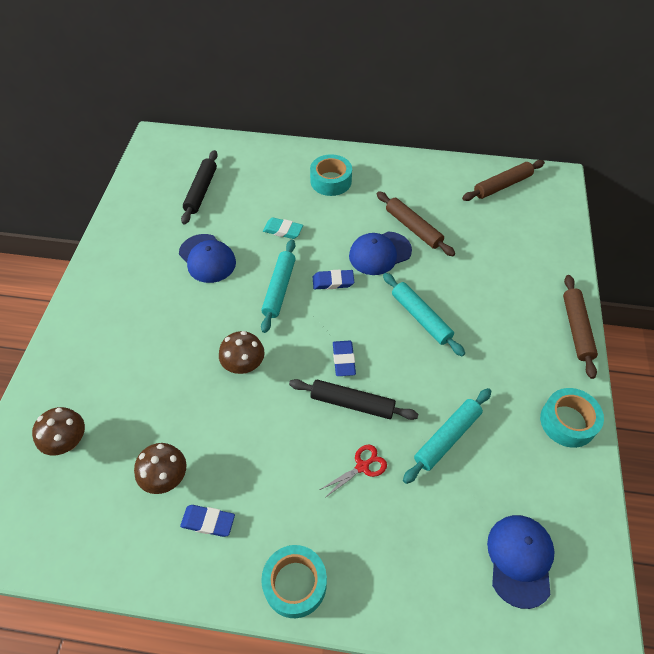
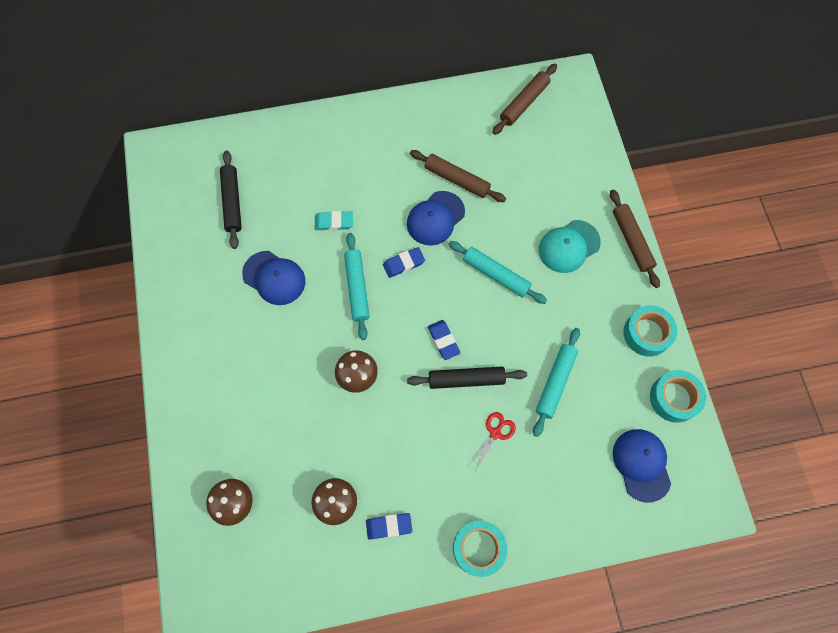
camera: 20 degrees left, 15 degrees up
(331, 181) = (357, 149): turquoise tape -> turquoise tape (674, 398)
(506, 314) = (568, 246): none -> turquoise cap

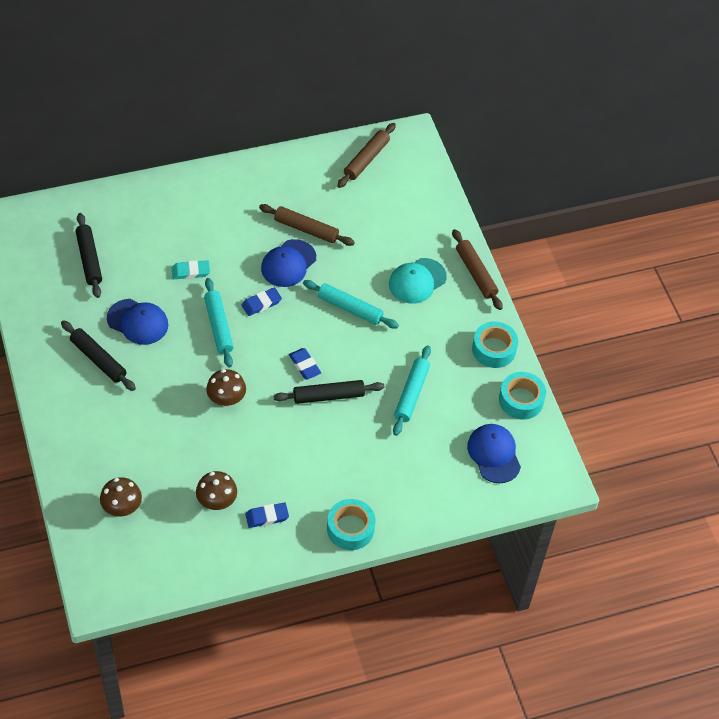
camera: 10 degrees left, 15 degrees down
(229, 320) = (98, 359): none -> black rolling pin
(495, 433) = (359, 437): red scissors -> none

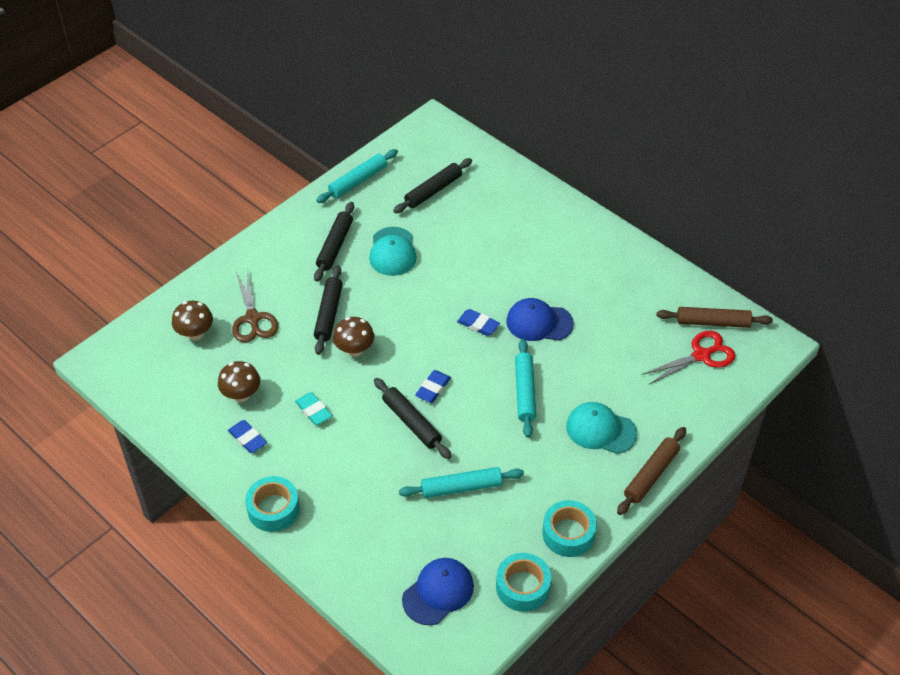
camera: 65 degrees right, 5 degrees down
(137, 457) = (252, 318): none -> brown scissors
(138, 322) = (392, 252): blue cap -> turquoise cap
(174, 399) = (329, 314): none -> black rolling pin
(190, 272) = (473, 260): turquoise eraser -> turquoise eraser (313, 410)
(218, 326) = (429, 307): turquoise rolling pin -> turquoise rolling pin (358, 181)
(306, 229) = (589, 317): brown rolling pin -> none
(392, 184) = (701, 355): none -> red scissors

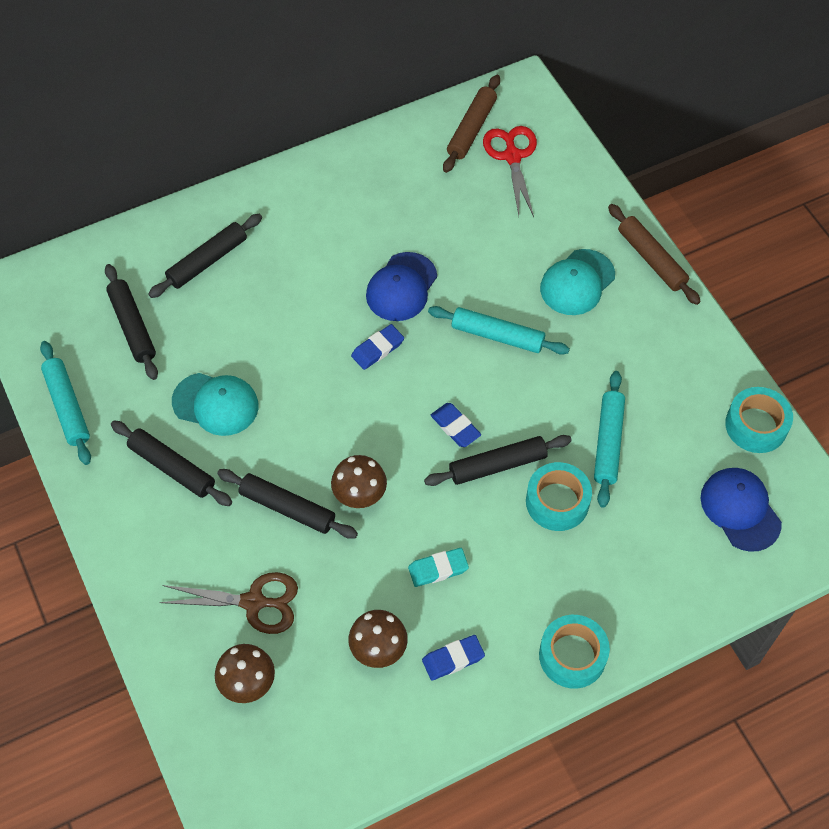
camera: 70 degrees left, 10 degrees up
(505, 210) = (207, 261): none -> black rolling pin
(568, 533) = (701, 360): turquoise tape -> turquoise tape (557, 502)

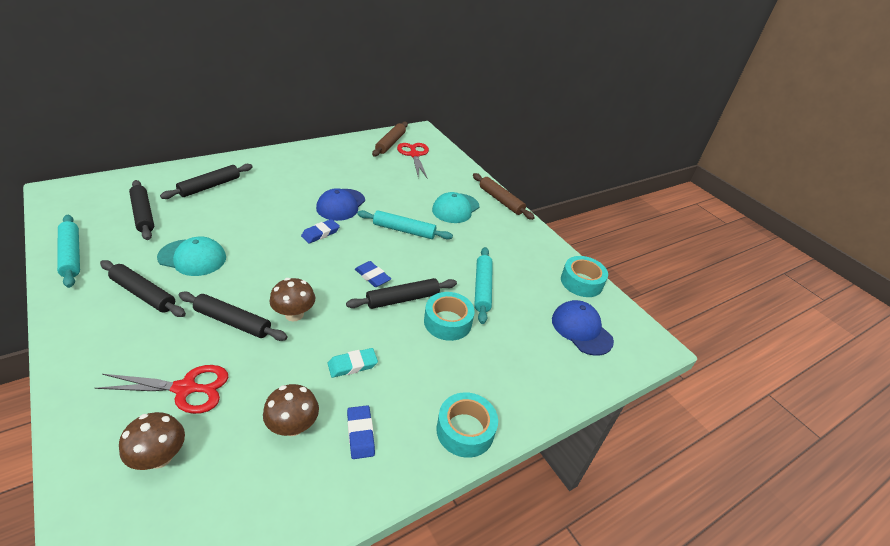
camera: 10 degrees left, 20 degrees down
(254, 602) = (185, 389): brown scissors -> red scissors
(453, 659) = (360, 434): blue eraser -> blue eraser turned 75 degrees counterclockwise

